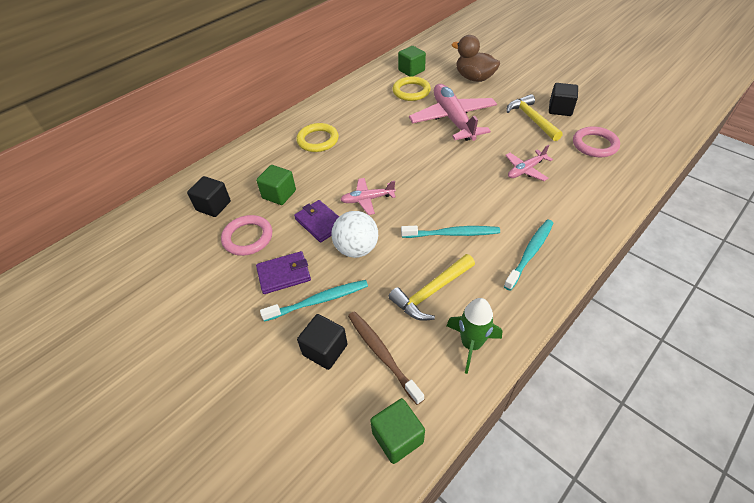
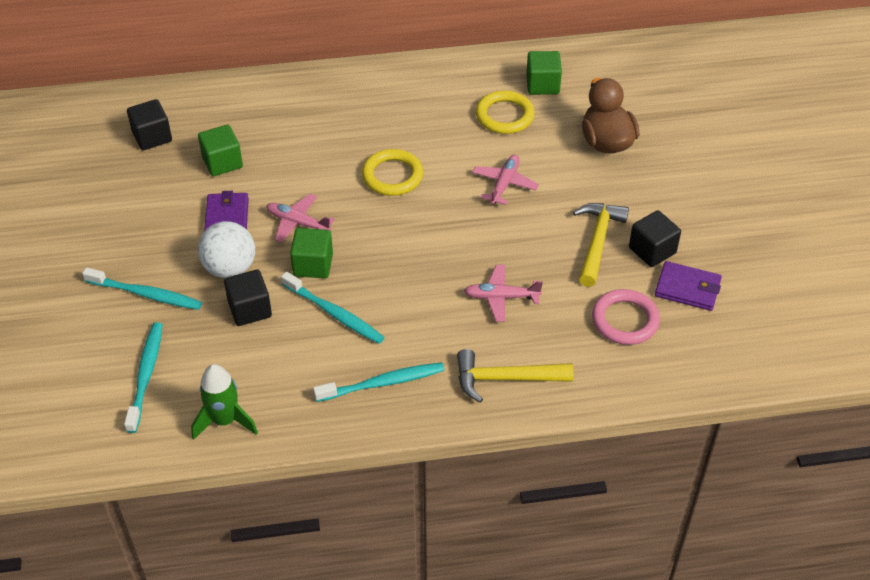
camera: 35 degrees right, 0 degrees up
(248, 237) = (149, 191): pink ring -> none
(284, 274) = (143, 249): purple wallet -> purple wallet (687, 288)
(318, 140) = (327, 120): yellow ring -> yellow ring (392, 176)
(325, 350) = (107, 339): black cube -> black cube (250, 309)
(382, 354) = (146, 375): brown toothbrush -> turquoise toothbrush
(397, 437) = (87, 443): green cube -> green cube (313, 265)
(431, 292) = (246, 354): yellow hammer -> yellow hammer (505, 379)
(453, 119) = (504, 184): pink plane -> pink plane, size x0.50

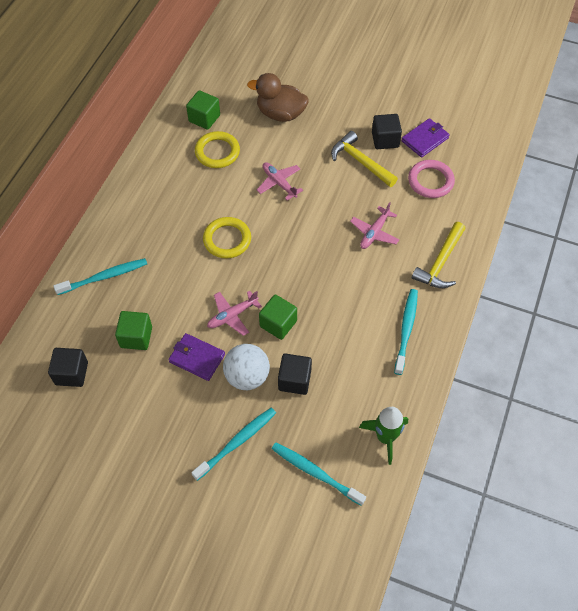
camera: 60 degrees left, 10 degrees up
(334, 314) = (331, 330): turquoise toothbrush -> turquoise toothbrush (104, 277)

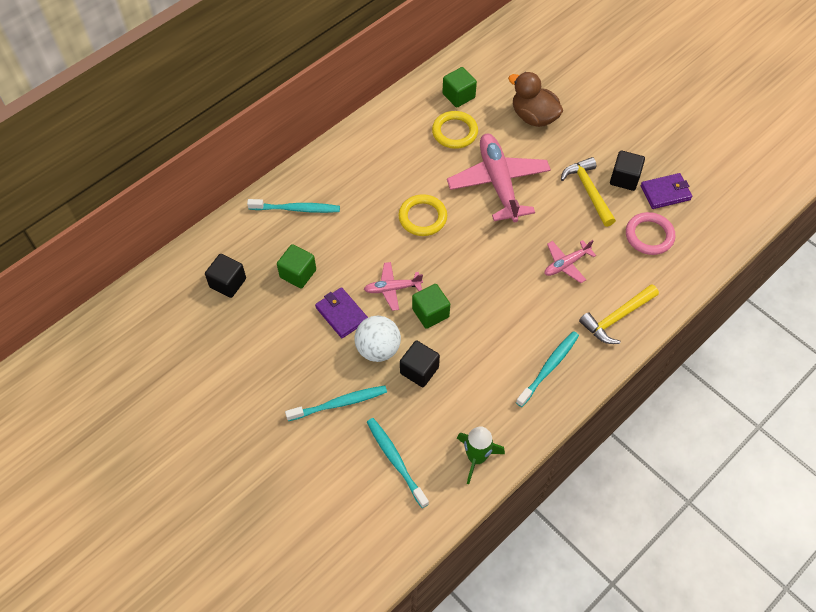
camera: 25 degrees right, 0 degrees up
(279, 183) = (498, 182): pink plane -> pink plane, size x1.98

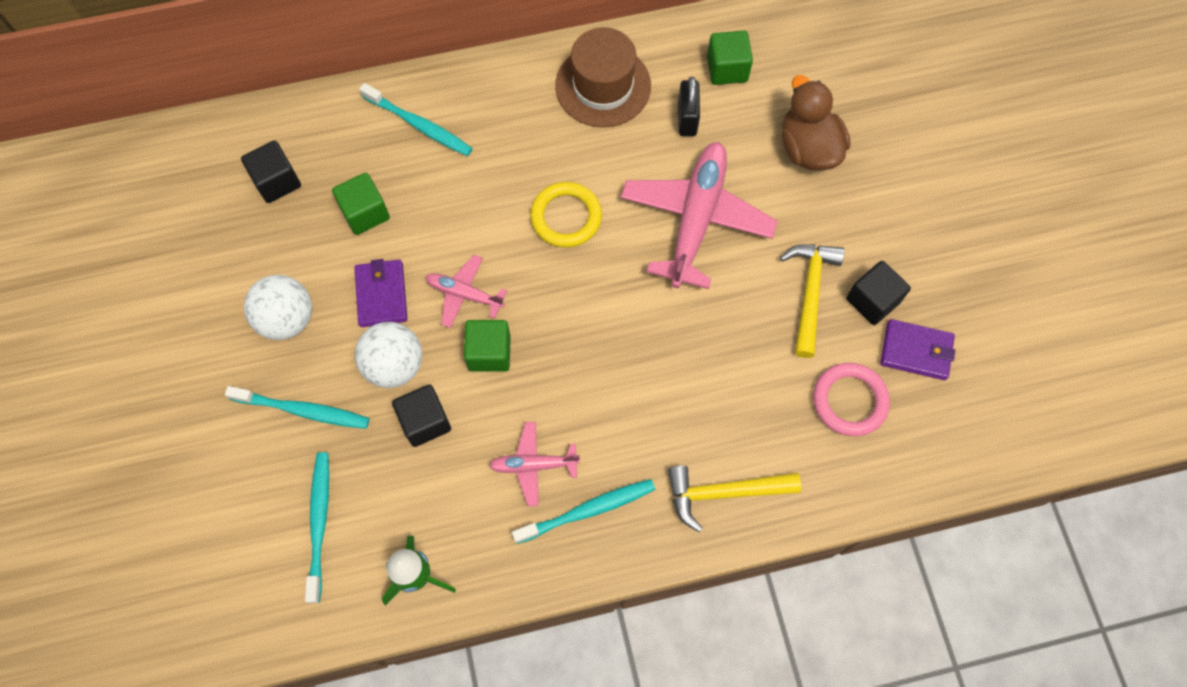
camera: 30 degrees right, 10 degrees up
(291, 357) = (287, 319): none -> white ball
(393, 137) = (603, 86): none -> brown hat
(454, 132) = (687, 118): yellow ring -> black padlock
(566, 264) = (708, 381): pink plane -> pink plane (533, 465)

